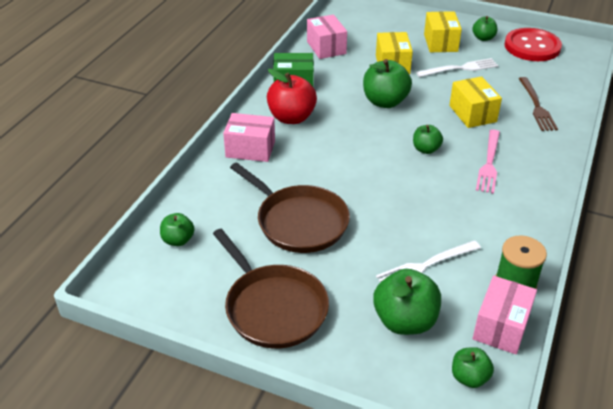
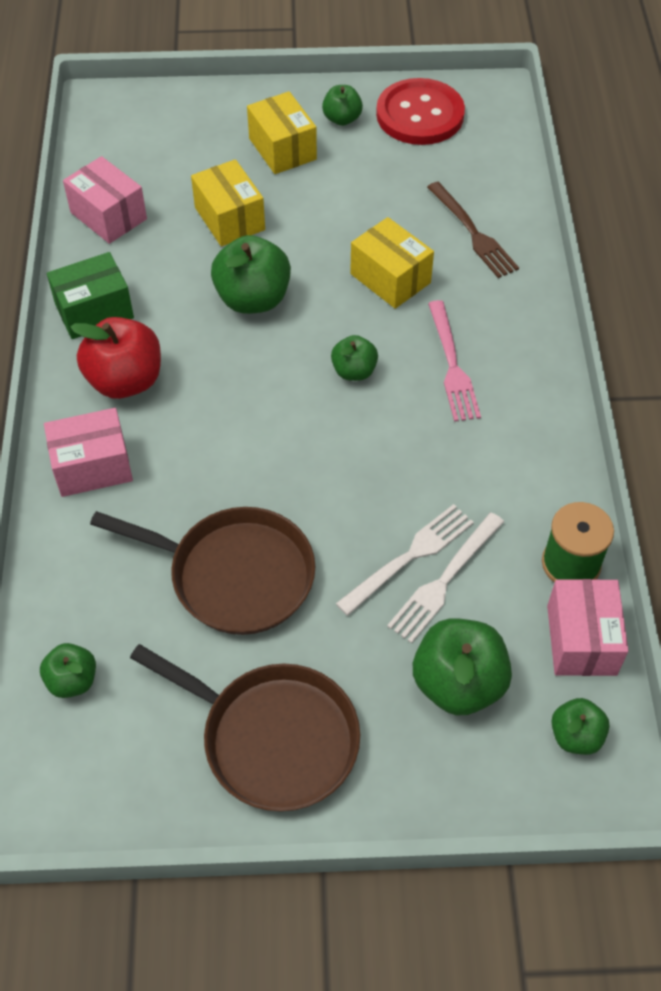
camera: 25 degrees left, 15 degrees up
(460, 68) = (335, 193): white fork -> white fork (410, 556)

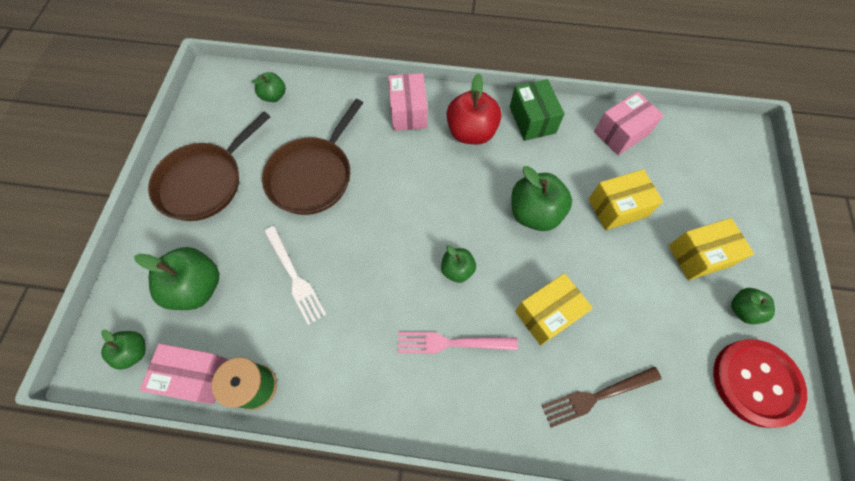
camera: 100 degrees right, 10 degrees up
(444, 581) = (270, 295): white fork -> none

